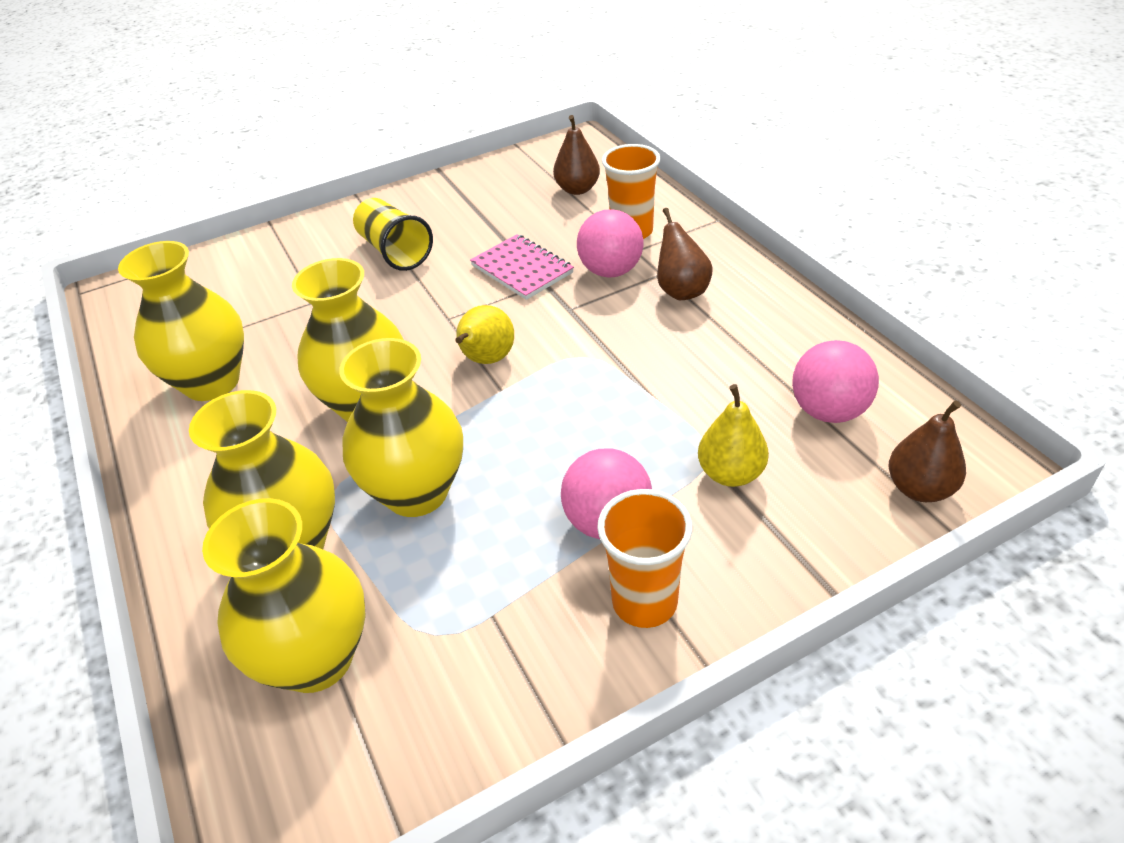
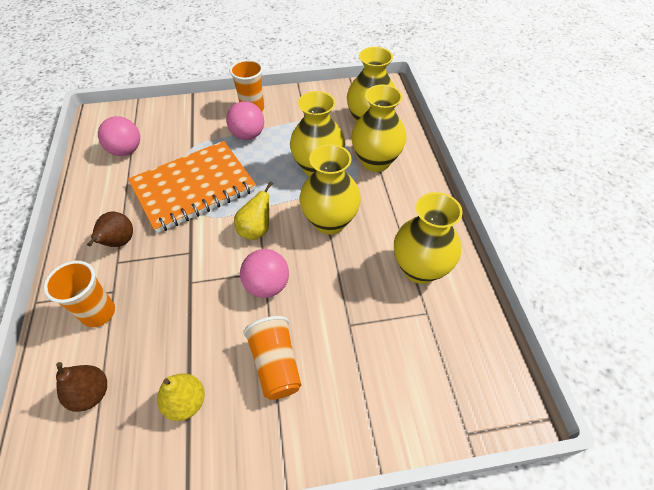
camera: 165 degrees left, 10 degrees up
(395, 251) = (276, 364): yellow cup -> orange cup
(522, 269) = (195, 301): pink notebook -> none
(610, 271) = (143, 276): pink ball -> pink ball (267, 285)
(635, 387) = (194, 188): none -> orange notebook
(730, 473) = (188, 138): yellow pear -> yellow pear (186, 402)
(919, 488) = (130, 115): brown pear -> none

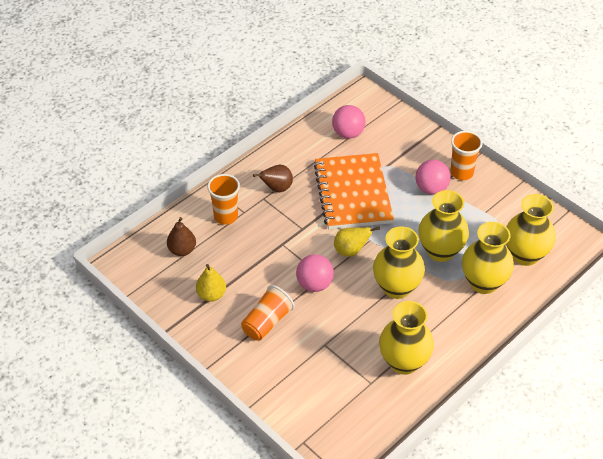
camera: 55 degrees right, 5 degrees down
(194, 188) = (352, 193): orange notebook -> orange notebook turned 60 degrees clockwise

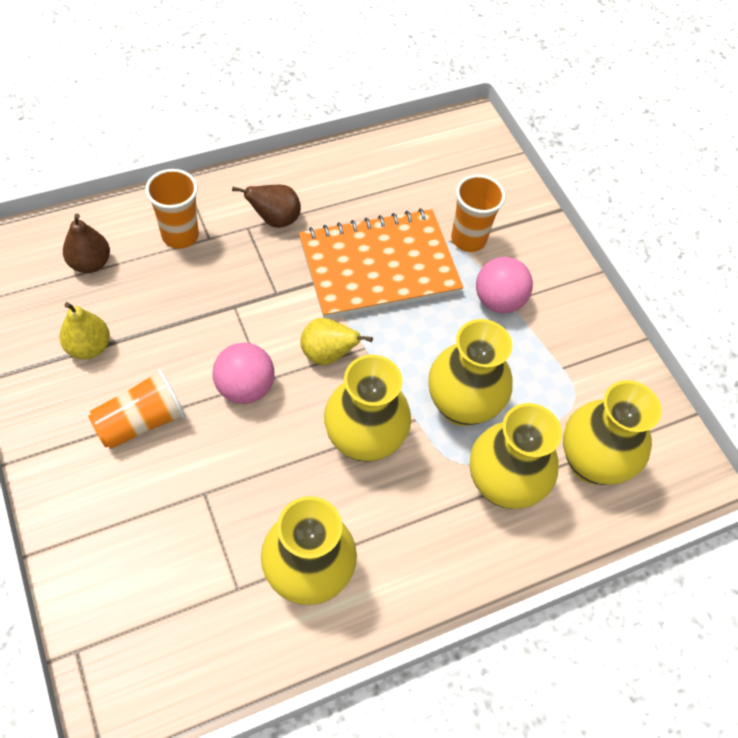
camera: 15 degrees right, 10 degrees up
(348, 133) = (420, 175): pink ball -> none
(352, 193) = (379, 266): orange notebook -> orange notebook turned 60 degrees clockwise
(461, 173) = (557, 292): orange cup -> orange cup (468, 239)

